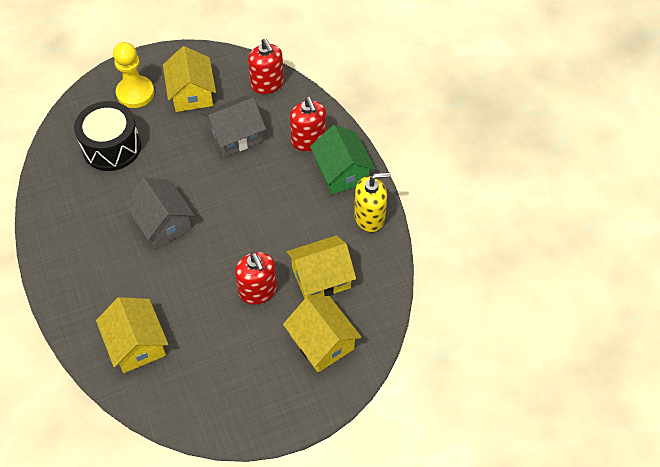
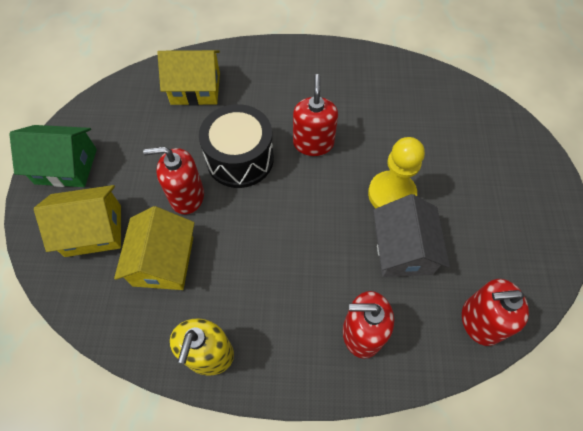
camera: 115 degrees right, 5 degrees up
(112, 147) = (431, 128): black drum -> black drum (240, 159)
(135, 93) = (506, 170): yellow pawn -> yellow pawn (391, 194)
(163, 222) = (313, 143): grey house -> red soap dispenser
(192, 93) = (489, 226): yellow house -> none
(342, 172) = (293, 353): green house -> green house (66, 166)

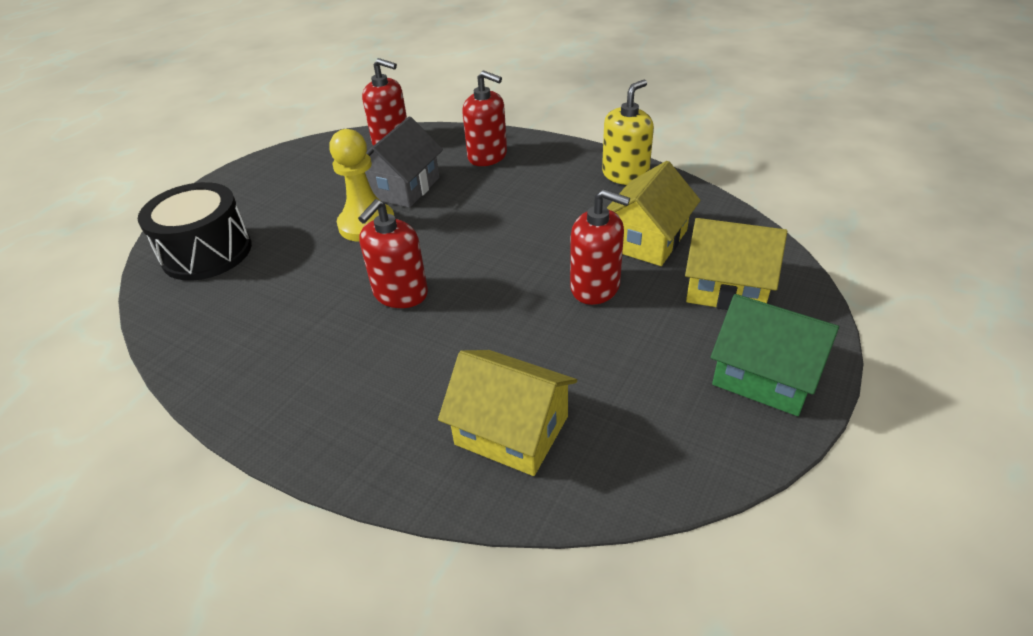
camera: 150 degrees left, 20 degrees down
(240, 159) = (505, 306): black drum -> black drum (207, 252)

